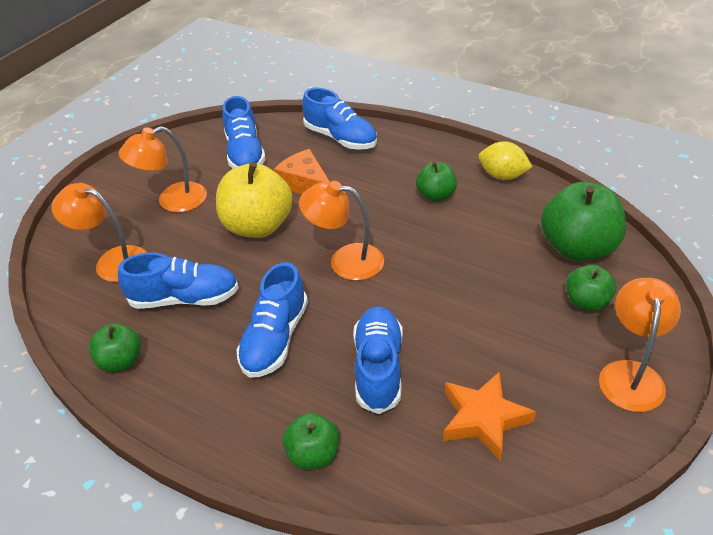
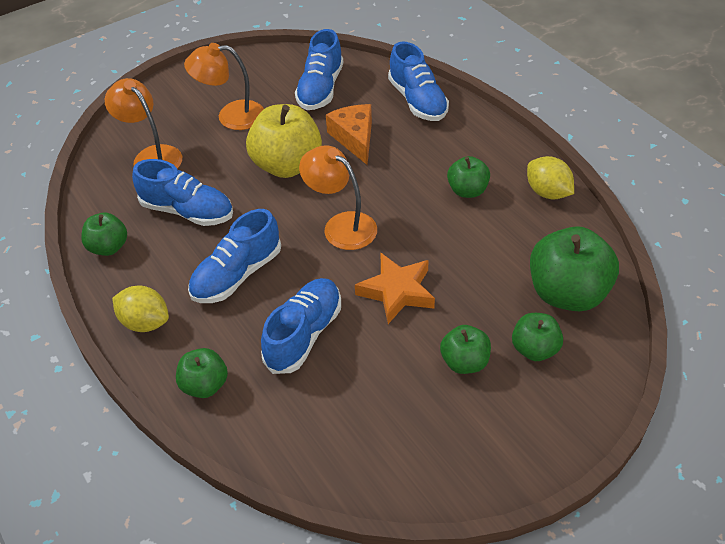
camera: 25 degrees right, 5 degrees up
(209, 419) = (145, 322): none -> yellow lemon
(483, 419) = (361, 415): orange star -> orange star (397, 291)
(538, 335) = (464, 362): none -> green apple
(631, 374) = (524, 432): orange lamp -> none

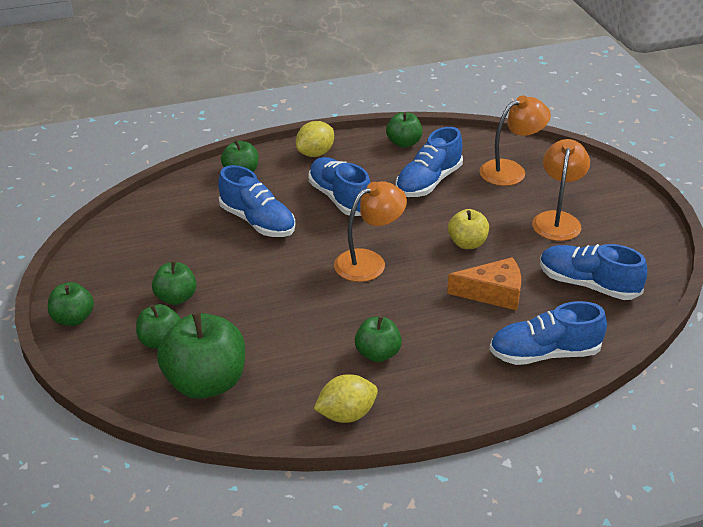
camera: 105 degrees right, 10 degrees down
(287, 165) = (467, 243): yellow apple -> yellow apple, size x0.55
(397, 291) = (272, 278): orange star -> none
(543, 446) = (73, 318): none -> green apple

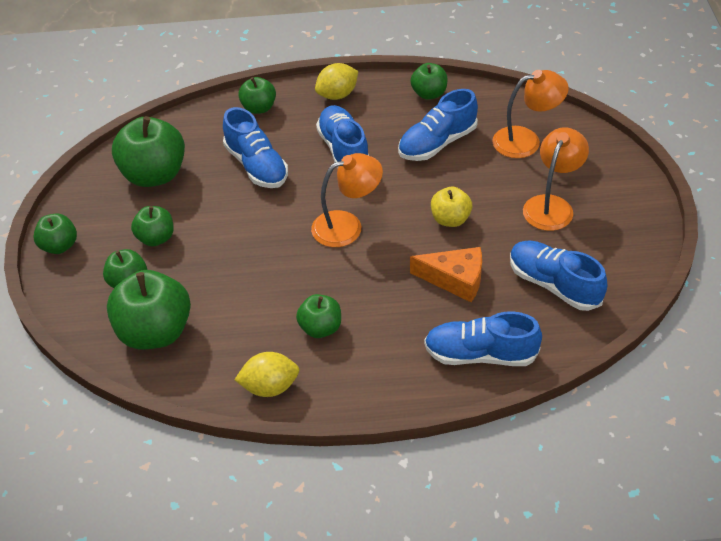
camera: 15 degrees right, 10 degrees up
(154, 242) = (154, 175): none -> green apple

